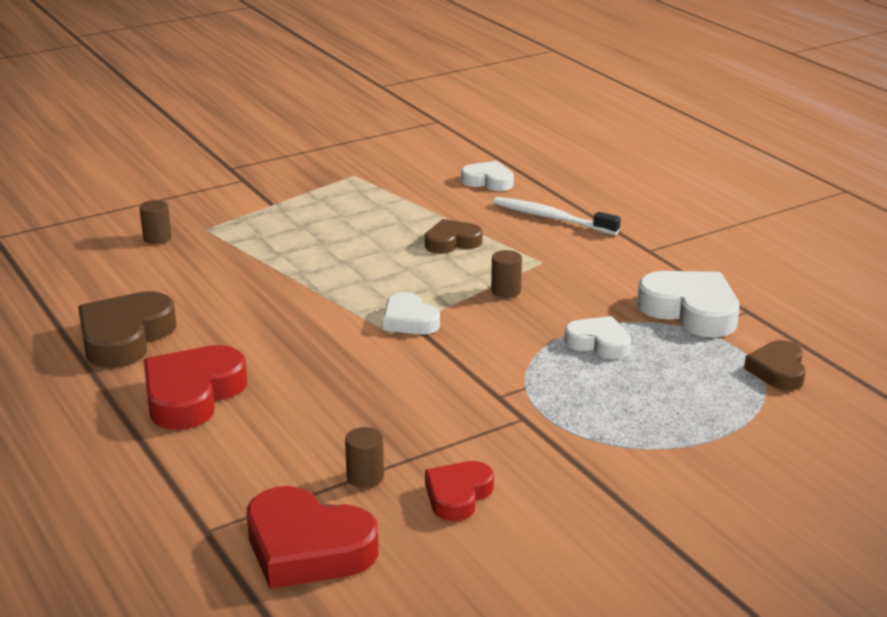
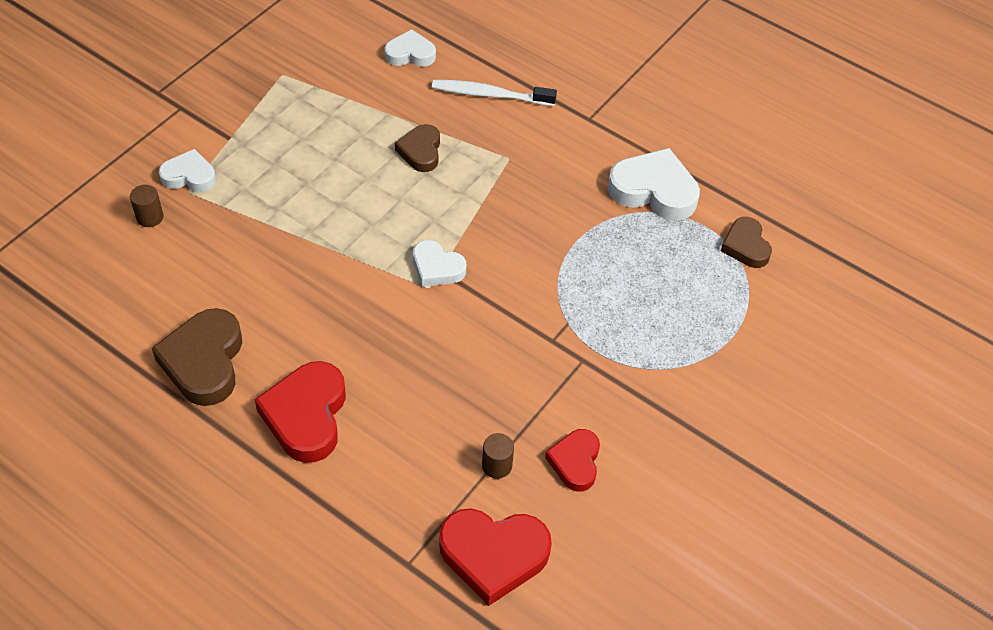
camera: 25 degrees left, 25 degrees up
(452, 242) = (420, 151): brown heart -> brown heart turned 45 degrees counterclockwise
(506, 291) = (497, 206): brown cylinder -> none
(599, 343) = (600, 252): white heart -> white heart (189, 176)

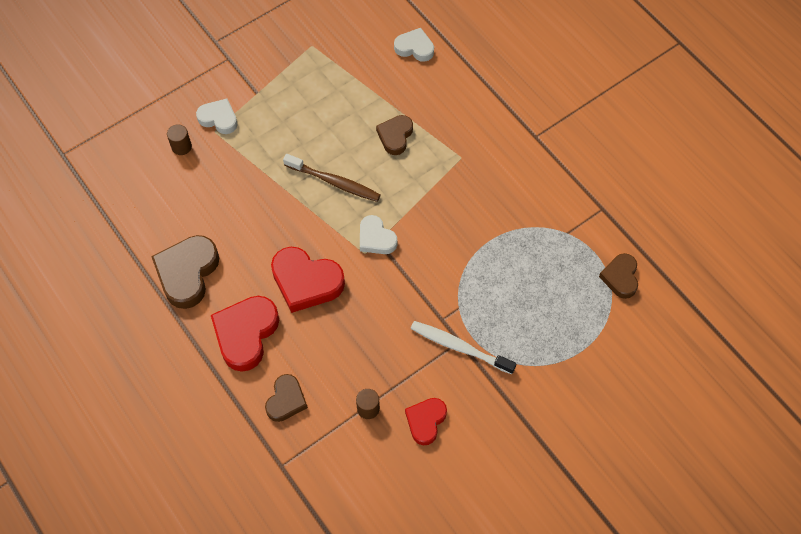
camera: 20 degrees right, 10 degrees up
(362, 216) = (334, 182): none -> brown toothbrush
(386, 482) = (286, 400): none -> brown heart
(490, 95) = (465, 98): white toothbrush -> white toothbrush (459, 347)
(493, 555) = (343, 476): red heart -> red heart (306, 282)
(654, 190) = (565, 212): white heart -> none

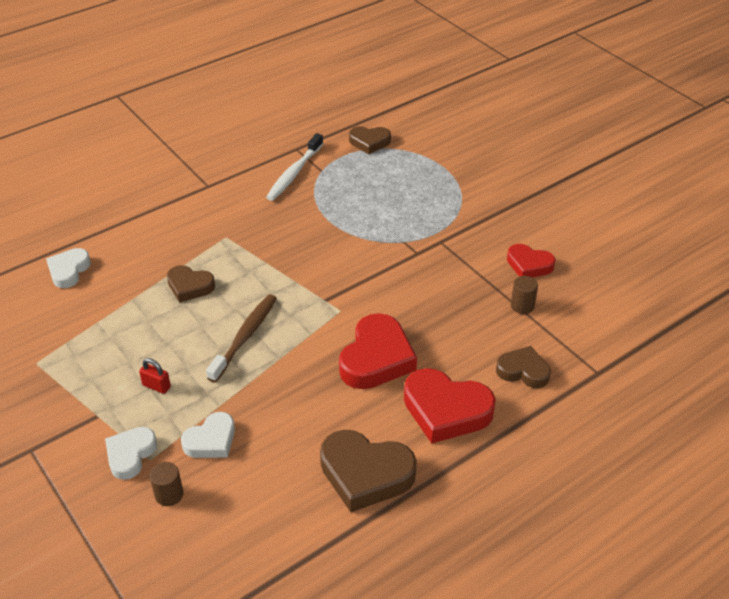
camera: 90 degrees left, 20 degrees down
(283, 126) = (156, 386): none -> red padlock
(376, 238) = (322, 301): white heart -> white heart (211, 440)
(459, 347) = (447, 241): white toothbrush -> white toothbrush (294, 173)

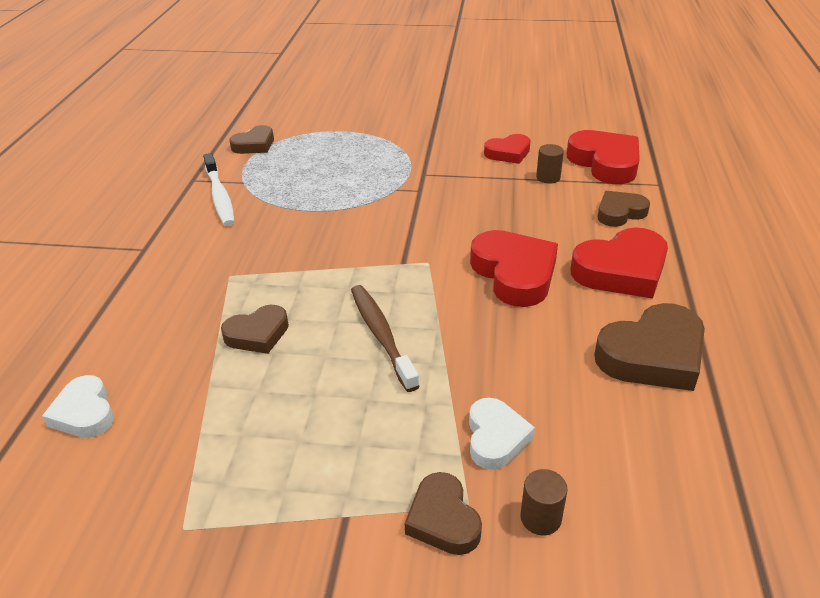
camera: 45 degrees left, 5 degrees down
(130, 455) = (443, 519): white heart -> brown heart
(156, 386) = (365, 437): red padlock -> none
(588, 324) = (605, 163): none -> red heart

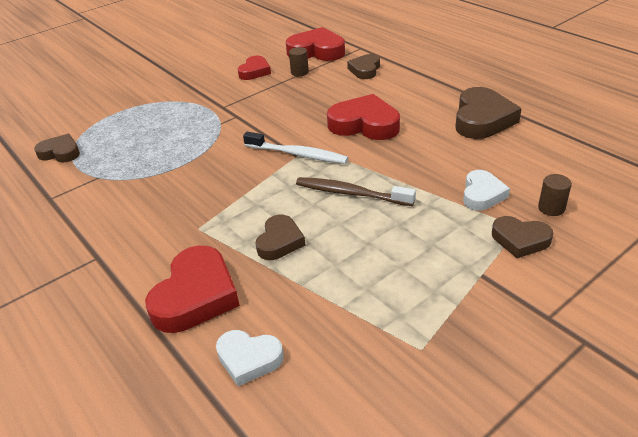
camera: 45 degrees left, 0 degrees up
(220, 196) = (96, 194): white toothbrush -> white toothbrush (298, 154)
(254, 145) = (60, 153): brown heart -> brown heart turned 75 degrees counterclockwise
(495, 437) = (482, 194): white heart -> white heart turned 60 degrees clockwise
(621, 270) = (410, 94): red heart -> red heart (196, 296)

